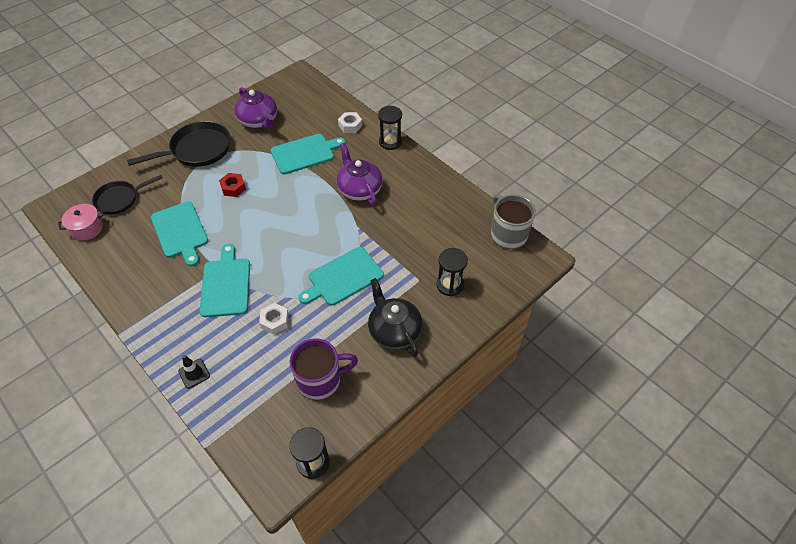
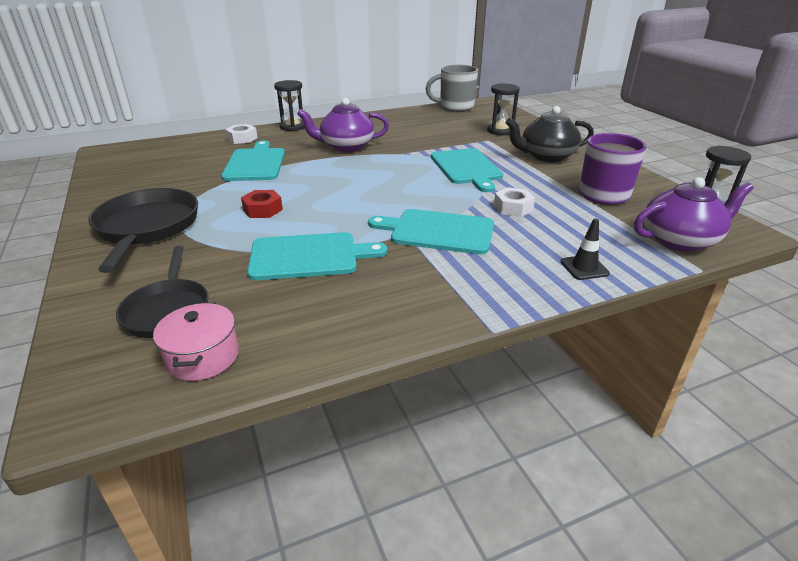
camera: 70 degrees left, 20 degrees down
(259, 121) = (155, 181): purple teapot -> purple teapot (680, 240)

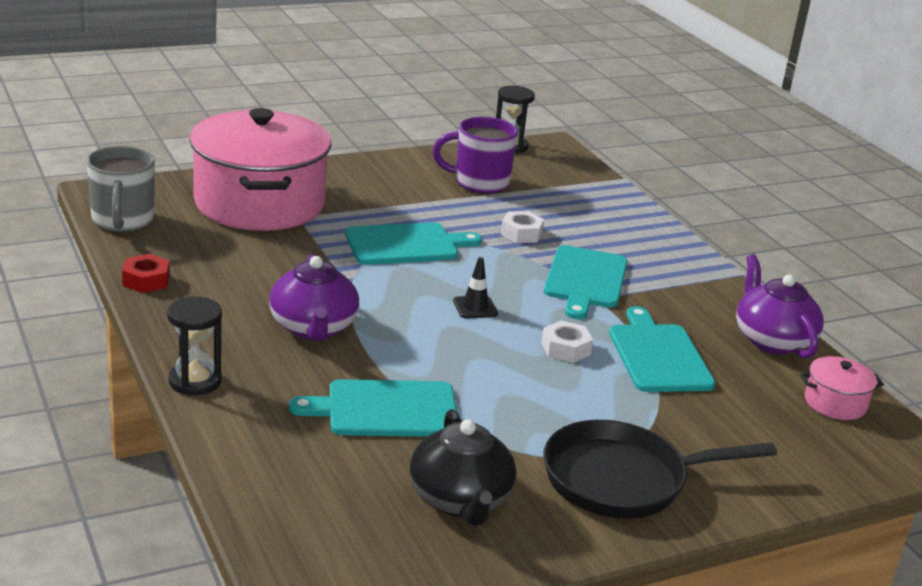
camera: 95 degrees left, 5 degrees down
(168, 310) = (783, 432): black pan -> none
(242, 138) = (256, 434): white nut -> white nut (565, 349)
(263, 210) = (552, 391): red nut -> red nut (146, 280)
(500, 131) = (259, 203): black hourglass -> pink pot
(546, 156) = (366, 191): black teapot -> black teapot (460, 501)
(584, 268) = (636, 222): black traffic cone -> black traffic cone (475, 307)
(680, 240) = (576, 173): purple teapot -> purple teapot (772, 340)

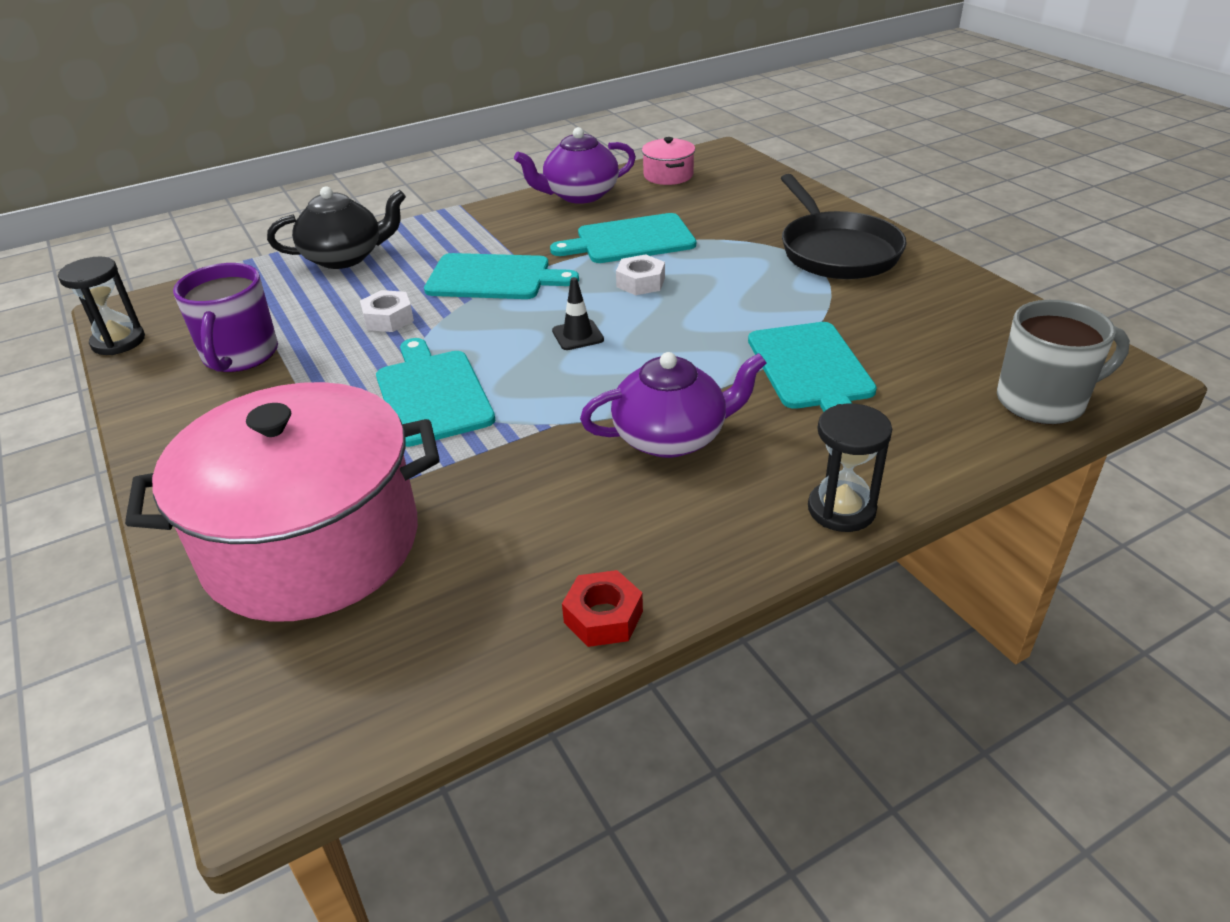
camera: 90 degrees left, 10 degrees up
(122, 221) = (396, 703): grey mug -> grey mug (1043, 401)
(460, 501) = (926, 318): black teapot -> black teapot (345, 257)

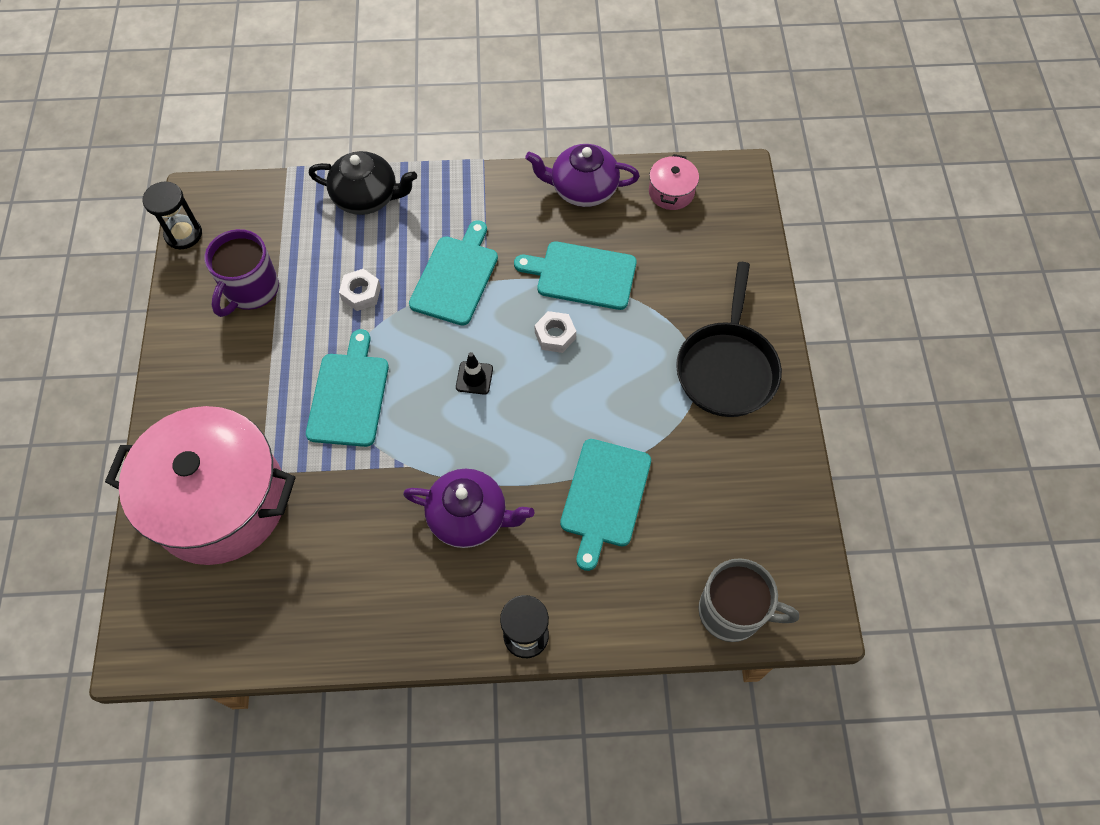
camera: 25 degrees right, 25 degrees up
(493, 278) = (456, 277): turquoise cutting board -> turquoise cutting board turned 105 degrees counterclockwise
(603, 617) = (341, 643): red nut -> none

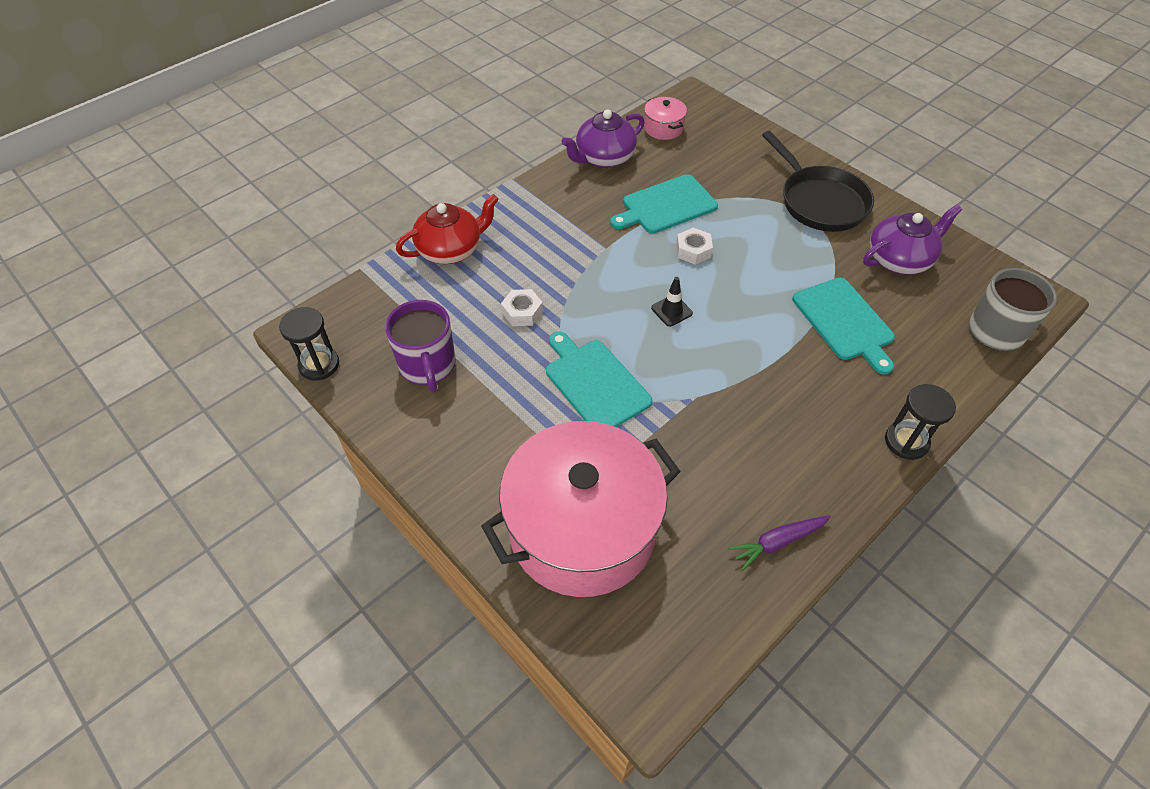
camera: 40 degrees left, 10 degrees down
(336, 625) = (777, 542): none -> purple carrot
(367, 197) = (451, 249): black teapot -> red teapot
(456, 277) = (581, 259): turquoise cutting board -> none
(469, 517) = (777, 397): purple teapot -> purple teapot (899, 259)

